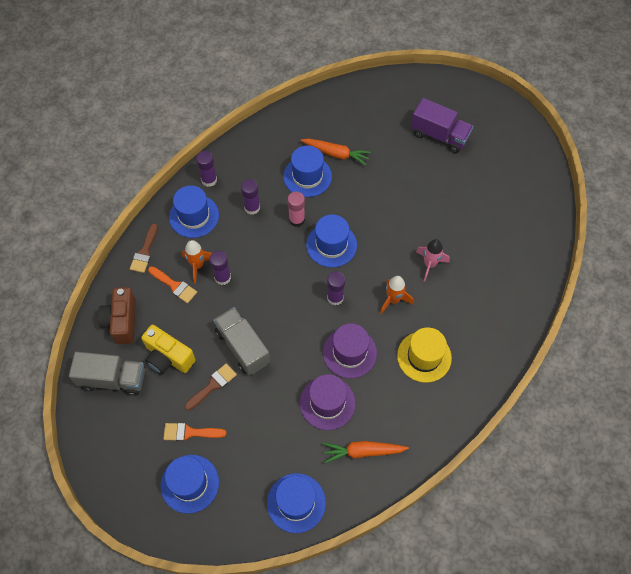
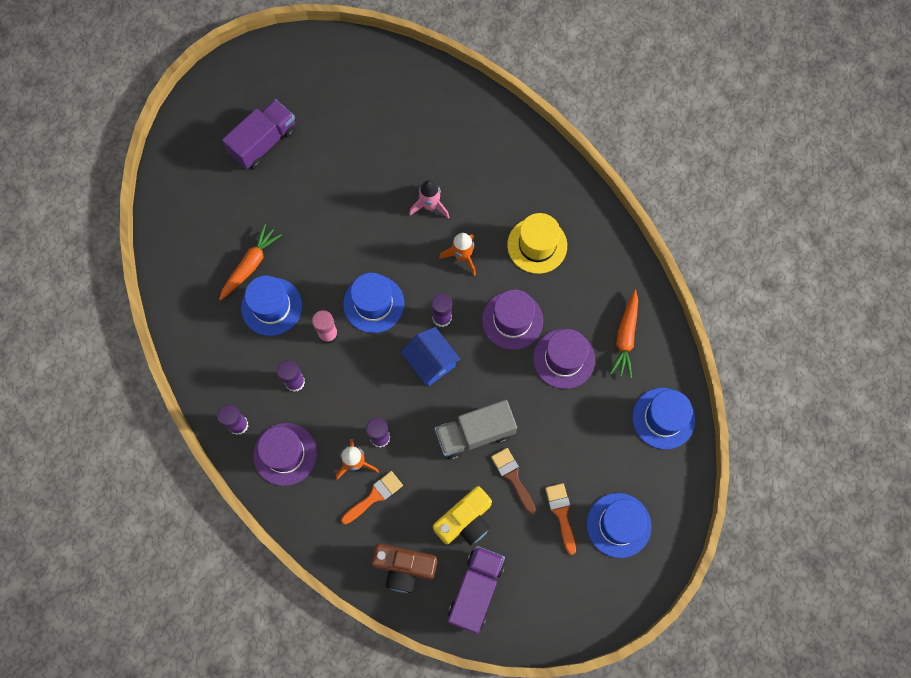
camera: 75 degrees left, 10 degrees up
(113, 379) = (476, 590): grey truck -> purple truck
(144, 252) = (317, 524): brown brush -> none
(190, 432) = (561, 513): orange brush -> orange brush turned 150 degrees clockwise
(194, 216) = (285, 454): blue hat -> purple hat
(295, 298) = (431, 362): none -> blue house

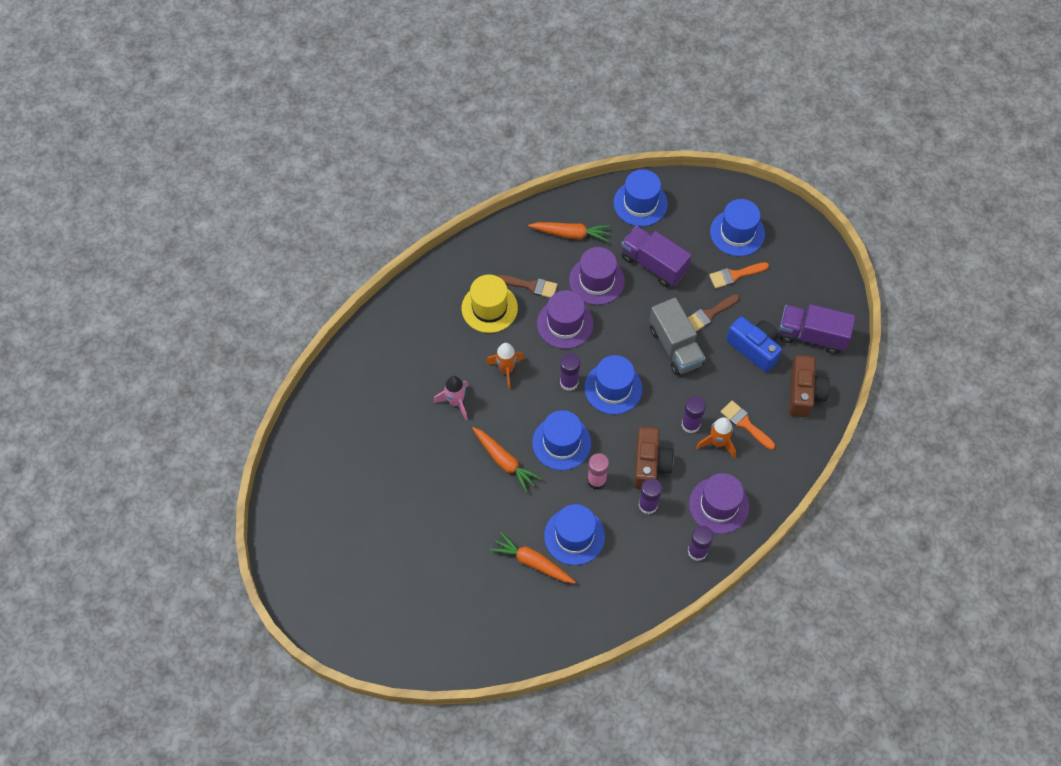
camera: 95 degrees left, 10 degrees down
(264, 142) = (395, 567): purple truck -> purple truck (654, 264)
(339, 389) = (650, 465): none -> brown camera
(359, 247) = (504, 461): none -> orange carrot
(431, 362) = (613, 388): blue house -> blue hat
(465, 521) = (754, 348): yellow camera -> blue camera
(561, 289) = (531, 286): none -> brown brush

